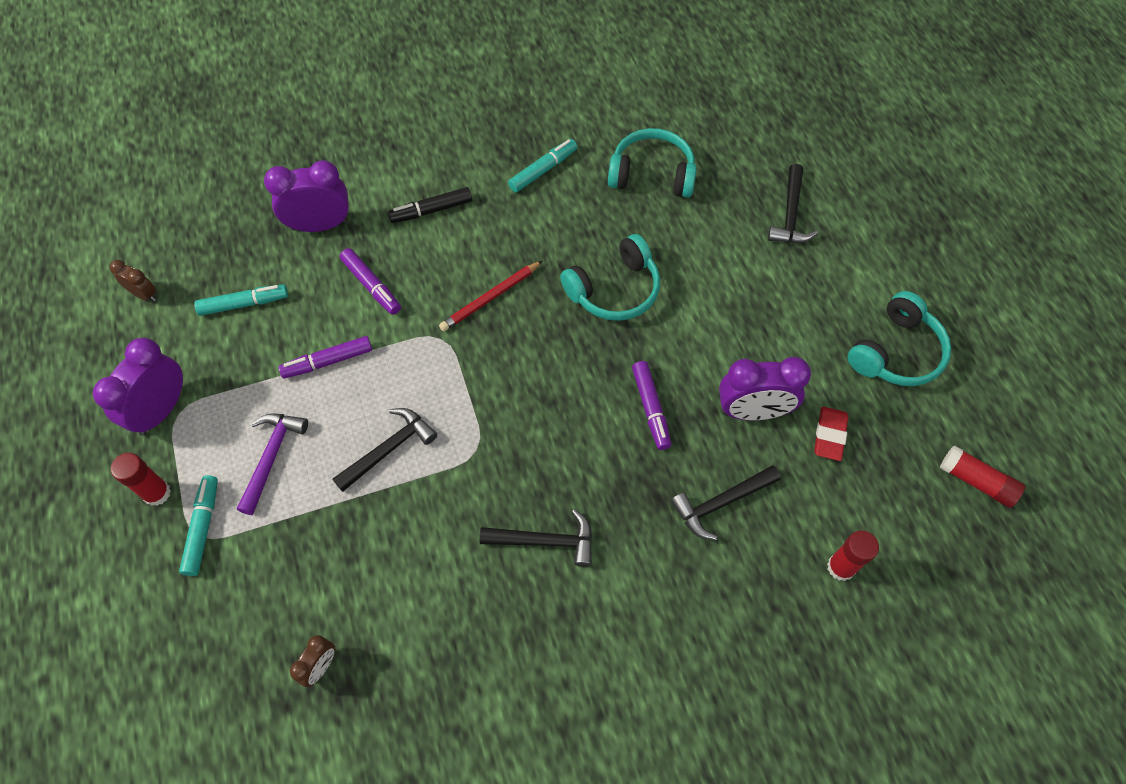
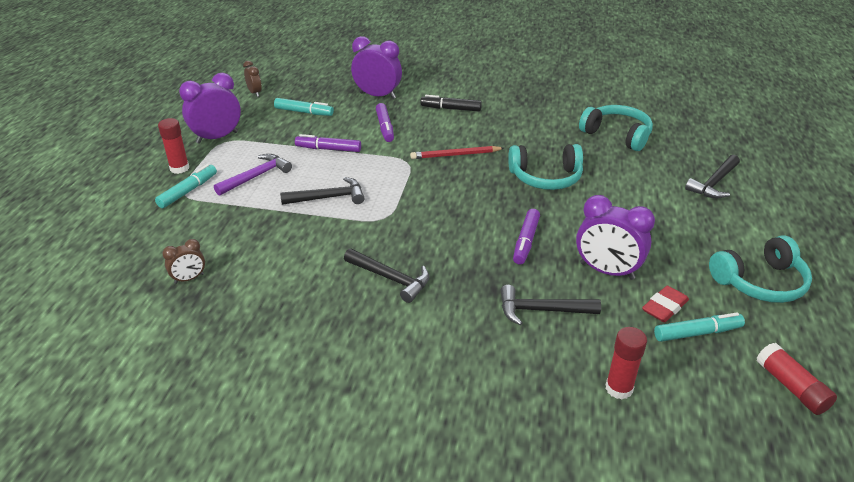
camera: 30 degrees right, 25 degrees down
(543, 170) = (539, 113): turquoise marker -> turquoise marker (697, 333)

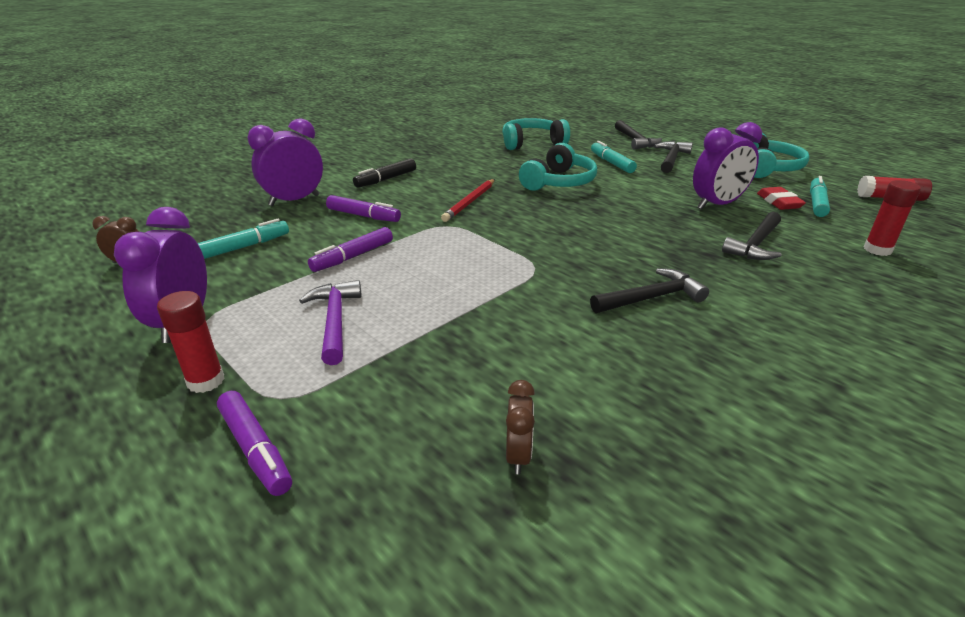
camera: 55 degrees left, 5 degrees down
(188, 191) = (283, 390): turquoise marker -> turquoise marker (611, 163)
(328, 198) = (454, 287): black hammer -> black hammer (671, 159)
(526, 241) = (647, 219): purple marker -> purple marker (256, 449)

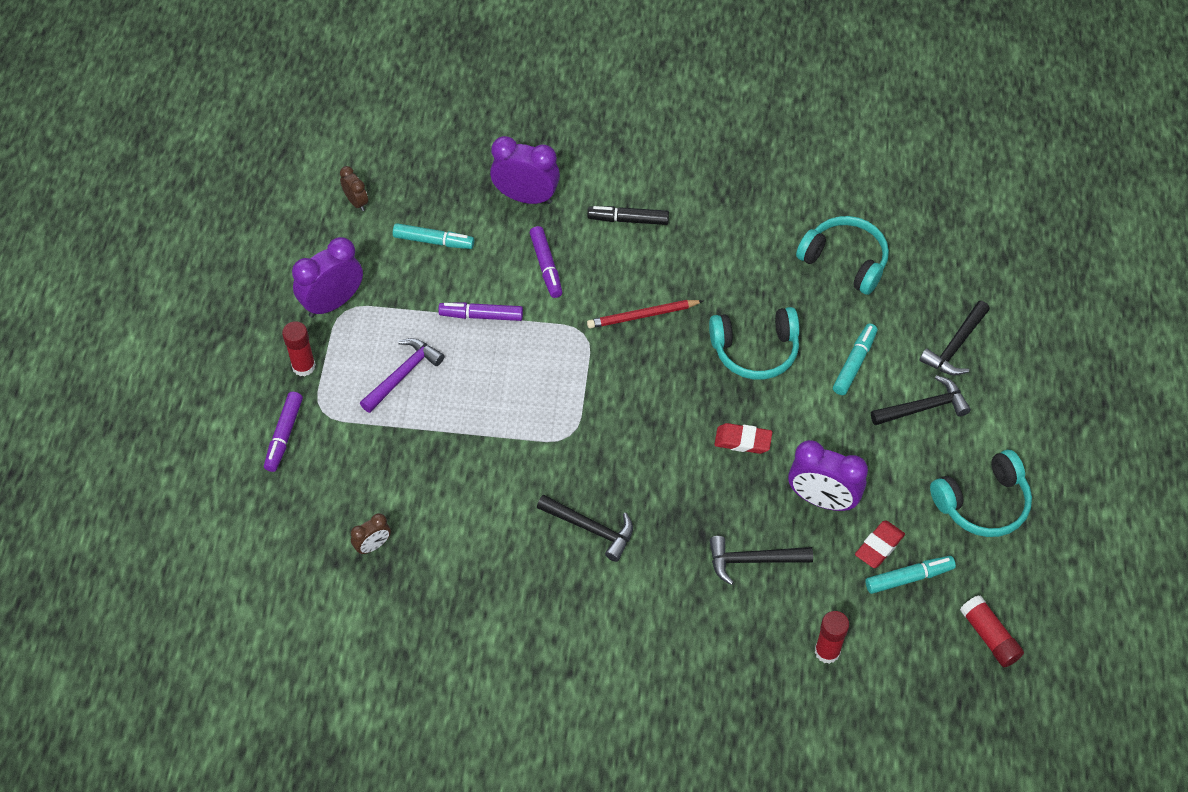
camera: 50 degrees right, 25 degrees up
(632, 210) = (743, 441): none -> red eraser

